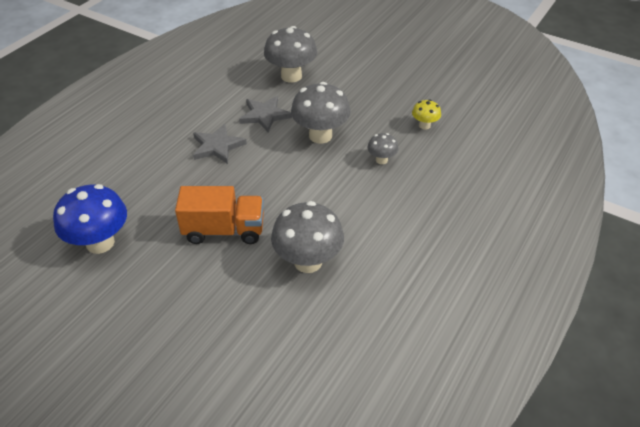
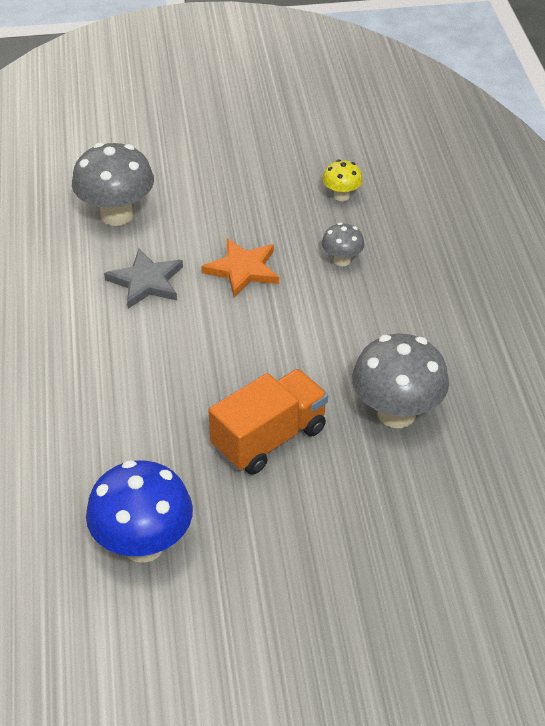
camera: 40 degrees left, 0 degrees up
(217, 146) = (136, 351): grey star -> none
(320, 135) = (243, 270): grey mushroom -> orange star

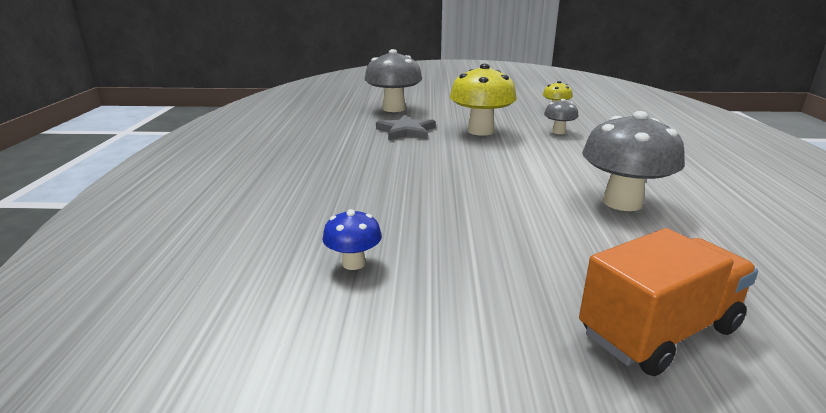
camera: 10 degrees right, 20 degrees down
(143, 545) = (353, 263): blue mushroom -> blue mushroom, size x0.51
(243, 270) = (480, 131): orange star -> yellow mushroom
(269, 438) = (497, 207): orange truck -> orange truck (658, 331)

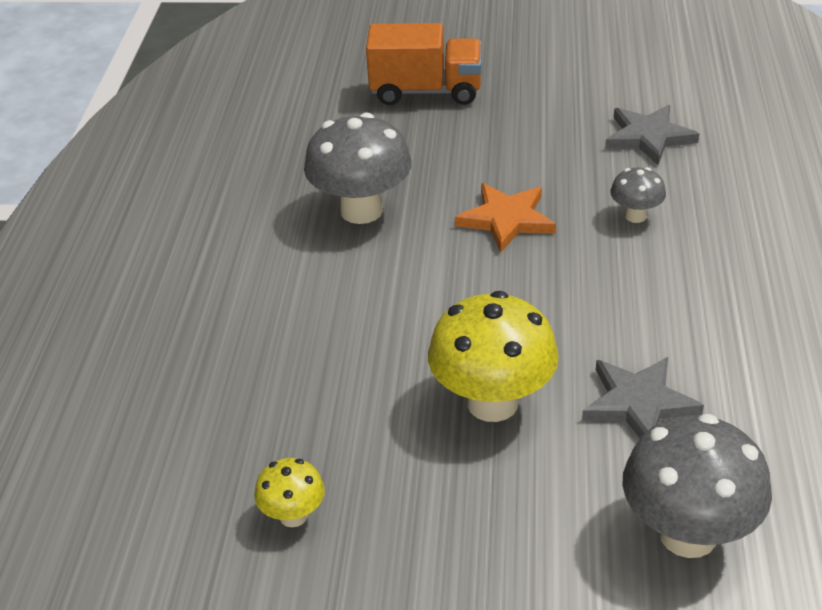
camera: 175 degrees left, 15 degrees up
(353, 263) = (648, 137): blue mushroom -> grey star
(495, 197) = (506, 220): none -> orange star
(558, 132) = (343, 398): grey mushroom -> grey mushroom (635, 216)
(658, 331) = (426, 91): orange truck -> orange truck turned 150 degrees counterclockwise

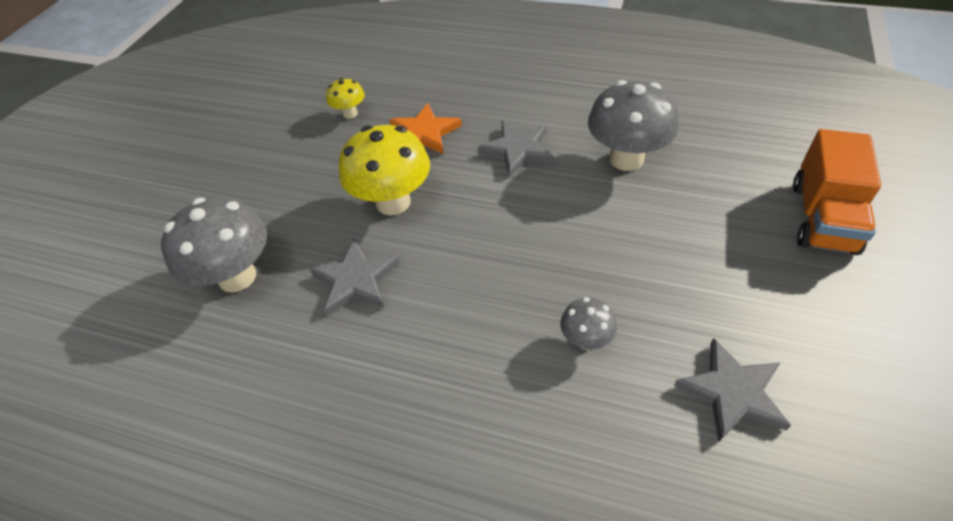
camera: 105 degrees right, 10 degrees up
(360, 301) = (517, 150): none -> grey star
(506, 220) = (598, 243): orange star -> orange star (424, 133)

